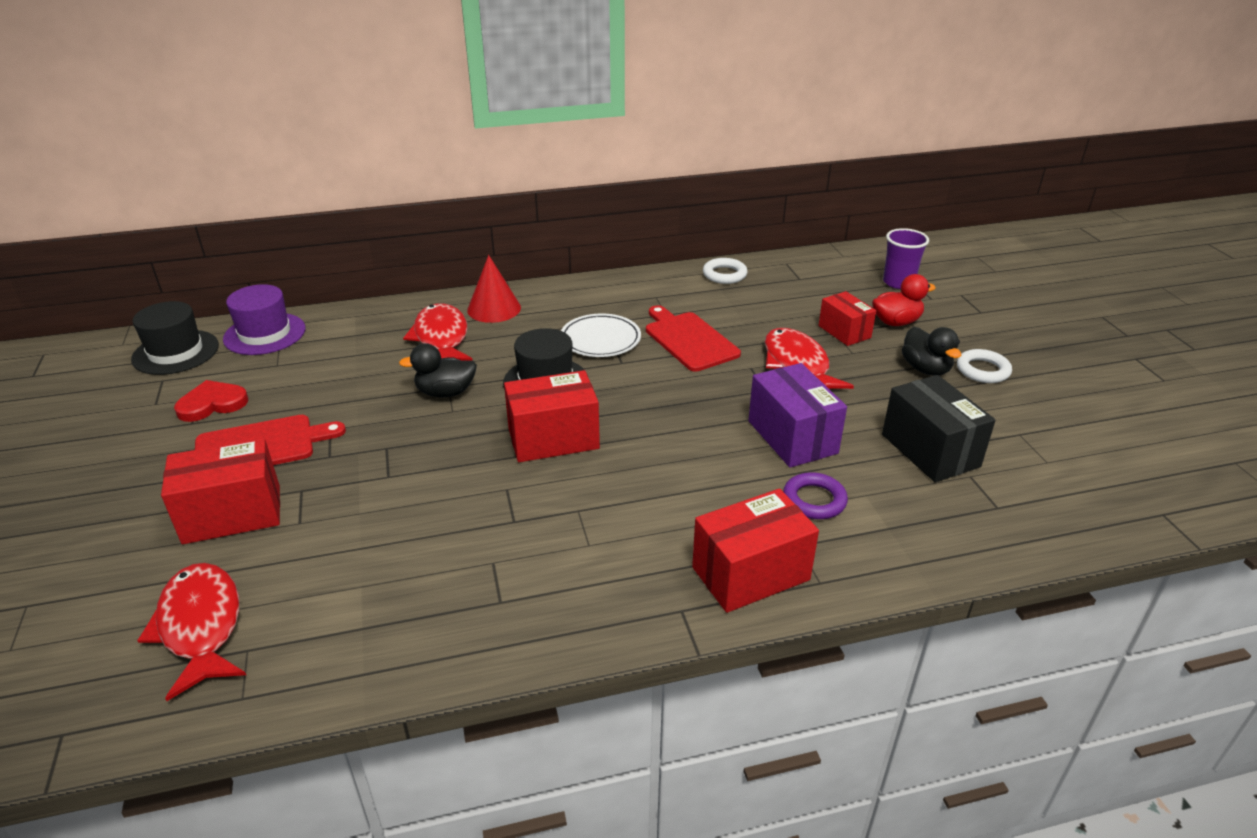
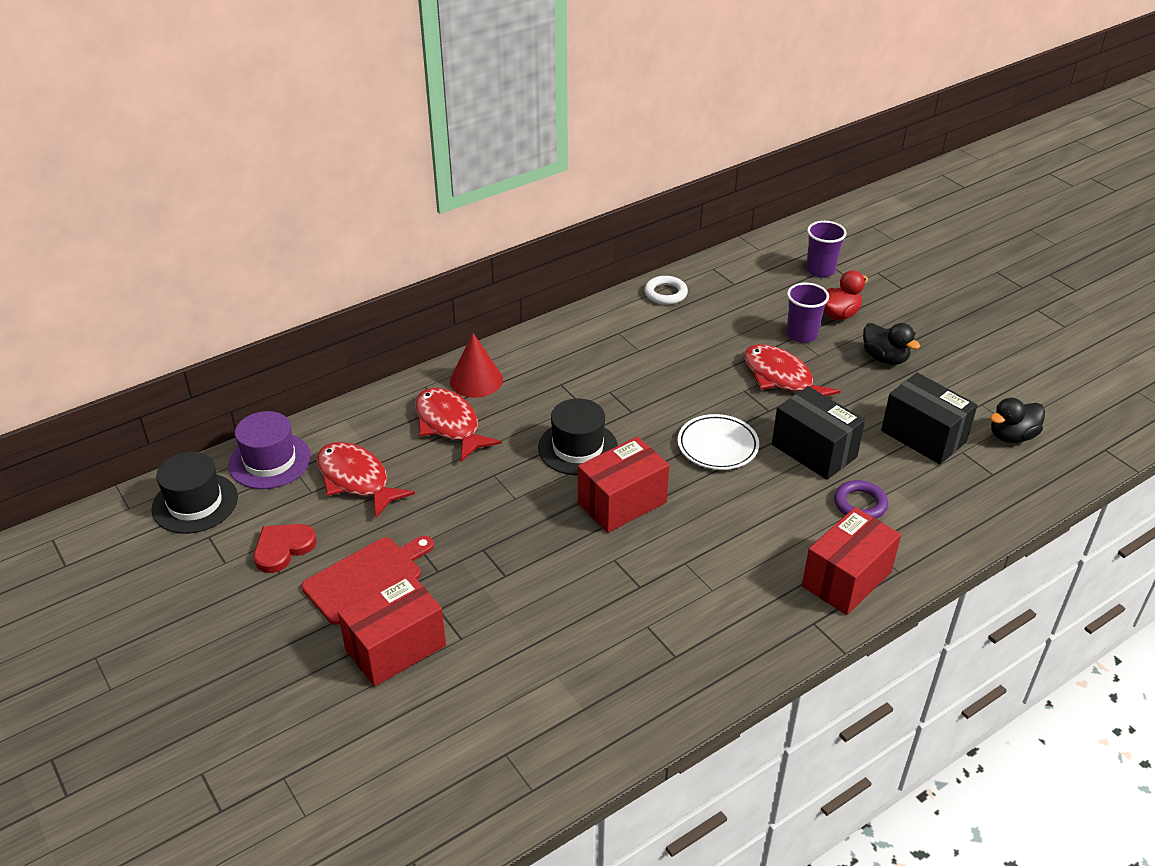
camera: 20 degrees left, 5 degrees up
(201, 626) = (452, 748): red fish -> red fish (356, 480)
(445, 392) = (495, 481): black duck -> black duck (1012, 436)
(600, 340) = (598, 392): white plate -> white plate (717, 446)
(689, 340) = (676, 373): red cutting board -> none
(792, 437) = (814, 451): purple box -> black box
(844, 332) = (801, 334): red box -> purple cup
(982, 370) = (929, 349): white ring -> none

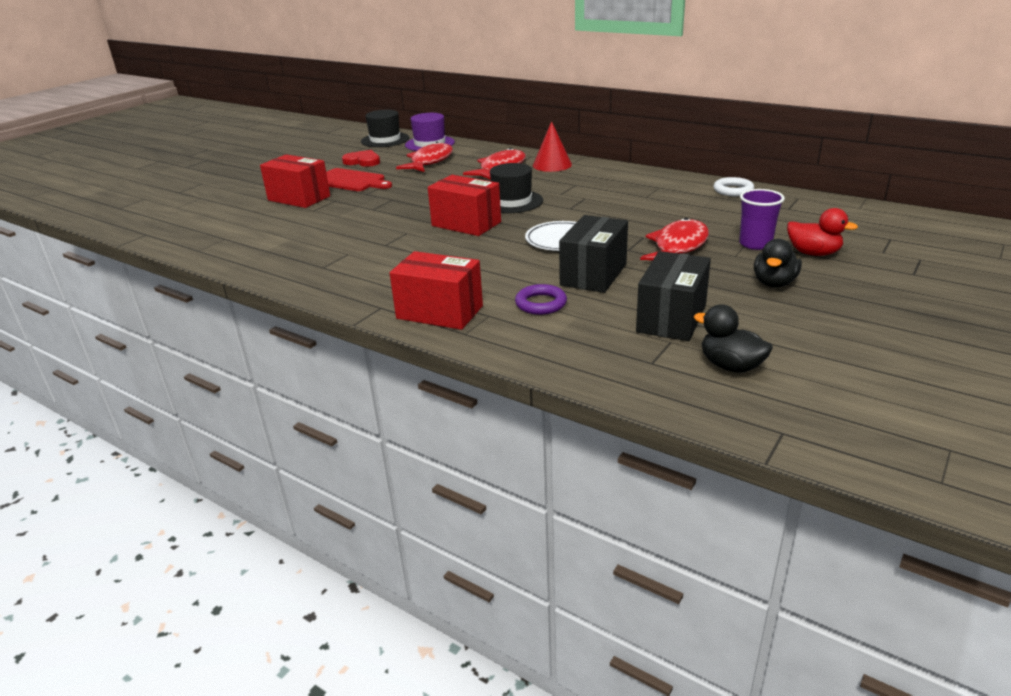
camera: 70 degrees right, 10 degrees down
(820, 270) = (873, 235): purple cup -> none

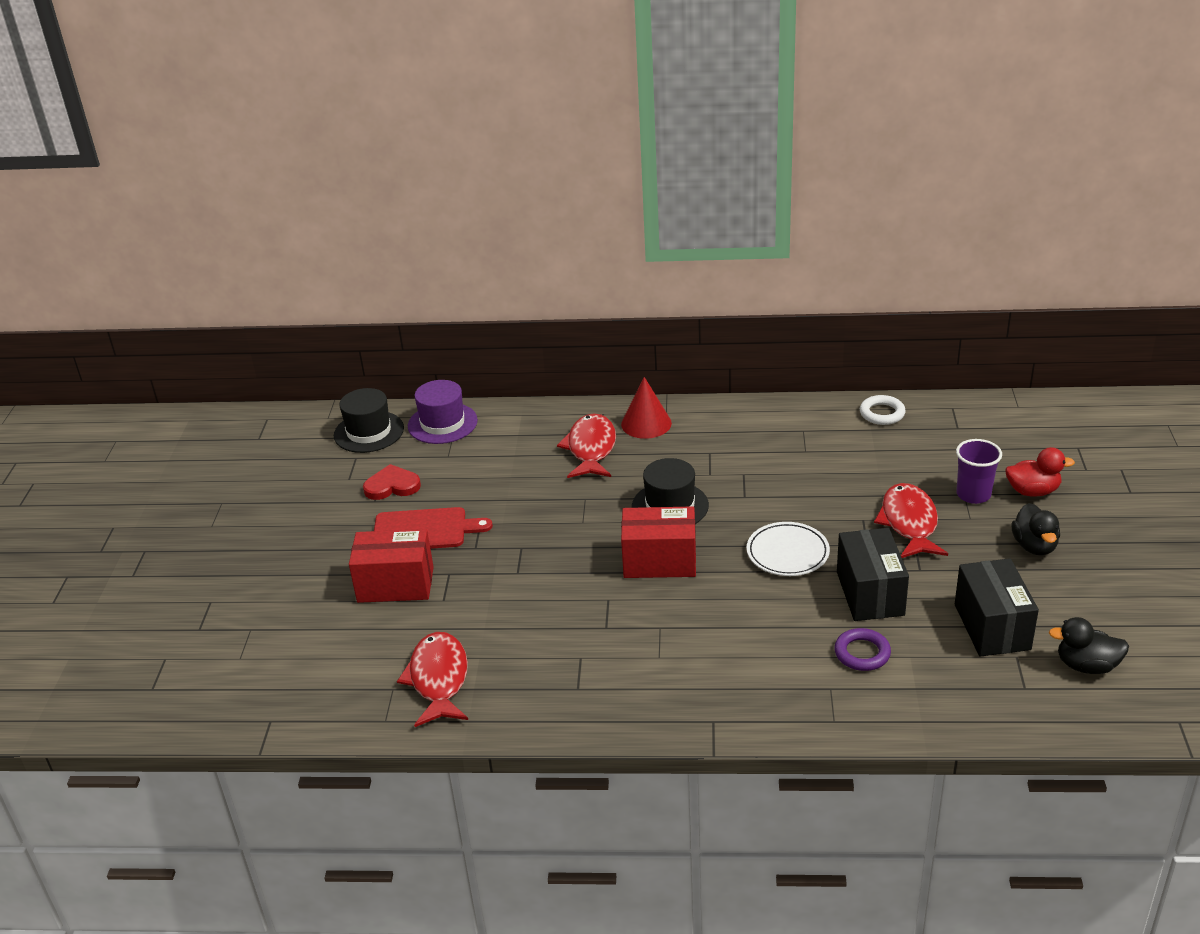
camera: 30 degrees left, 5 degrees up
(430, 161) = (485, 460): red fish -> red fish (438, 679)
(439, 312) = (780, 703): red box -> none

